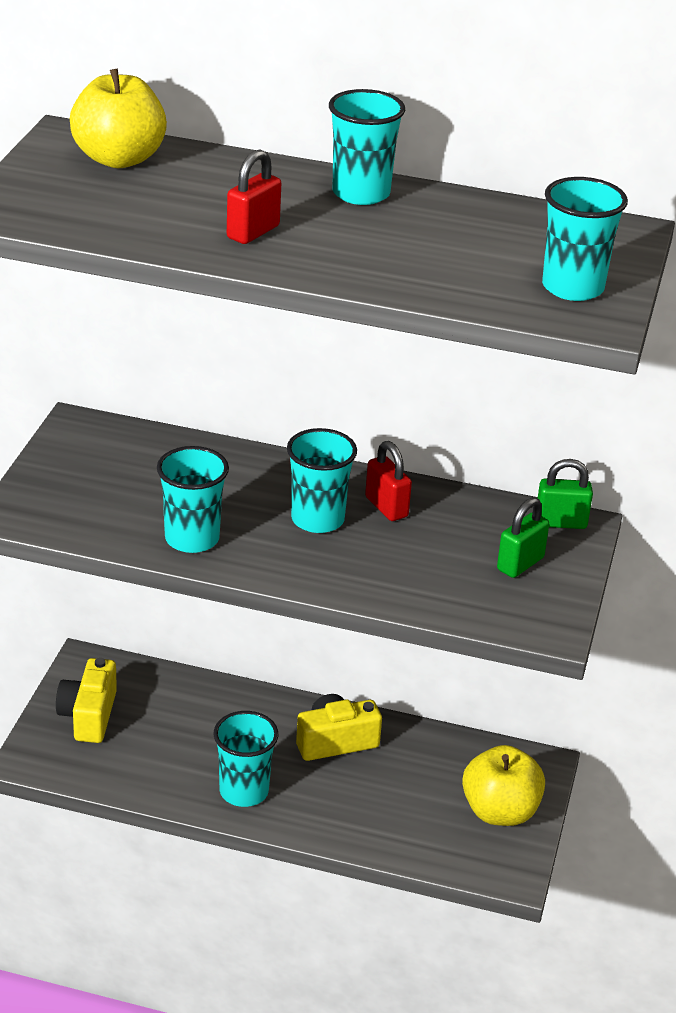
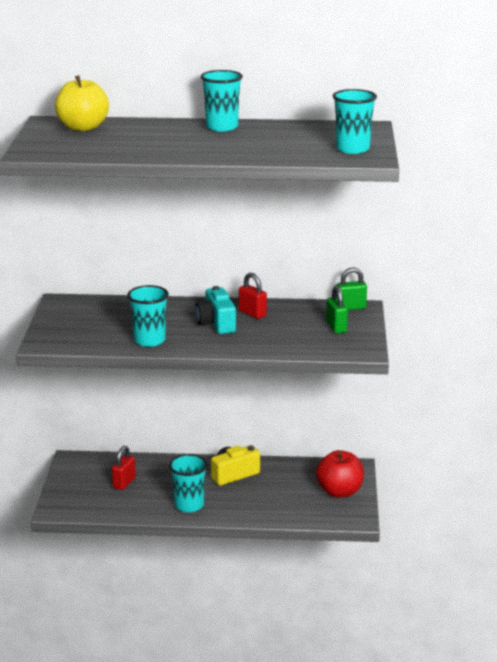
camera: 10 degrees left, 10 degrees down
(89, 715) = (83, 484): yellow camera -> none
(253, 232) = (173, 146): red padlock -> red padlock (124, 483)
(317, 519) = (216, 323): turquoise cup -> turquoise camera
(500, 811) = (339, 492): yellow apple -> red apple
(520, 564) = (336, 327): green padlock -> green padlock turned 45 degrees counterclockwise

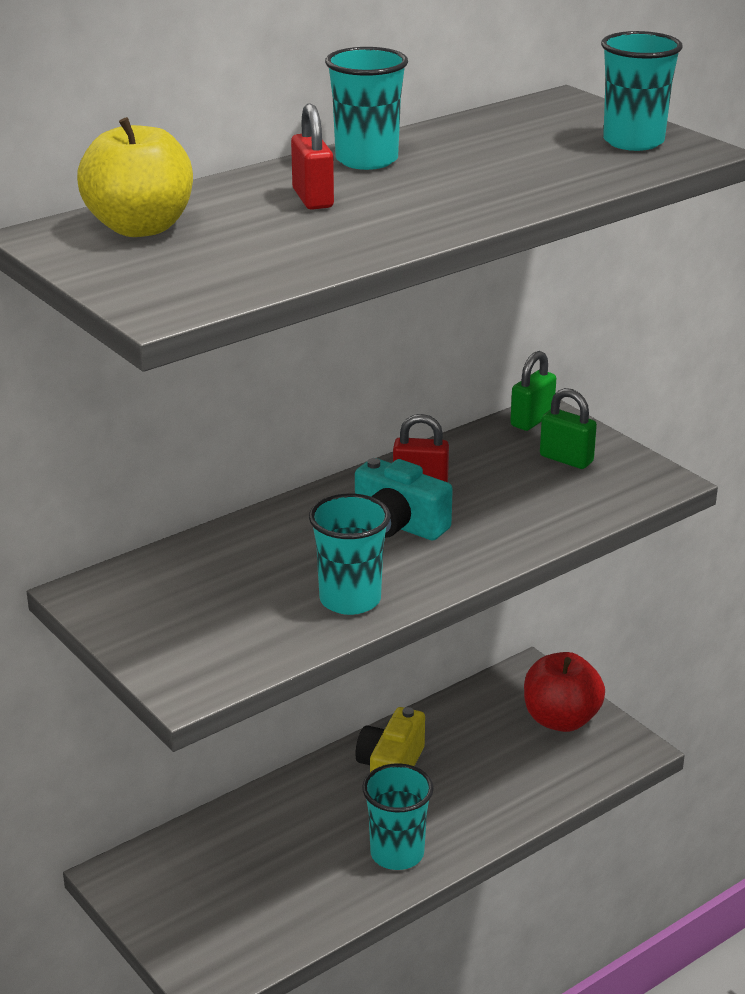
camera: 40 degrees left, 5 degrees up
(124, 483) = (252, 870): red padlock -> red padlock (312, 199)

